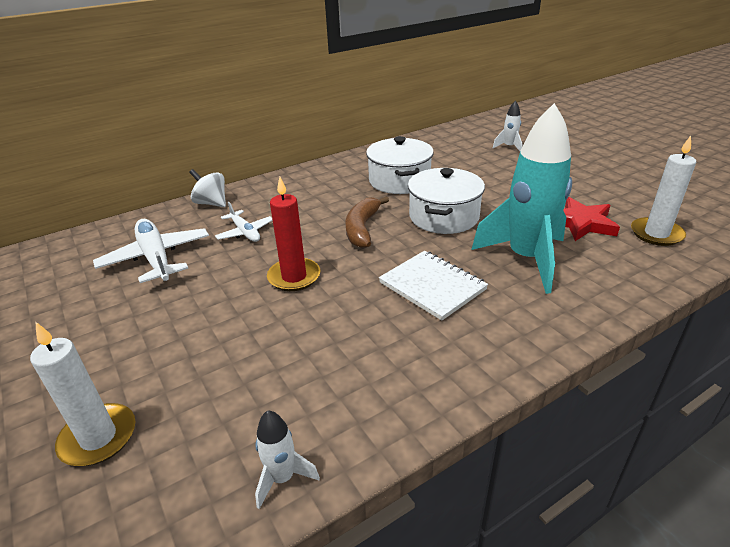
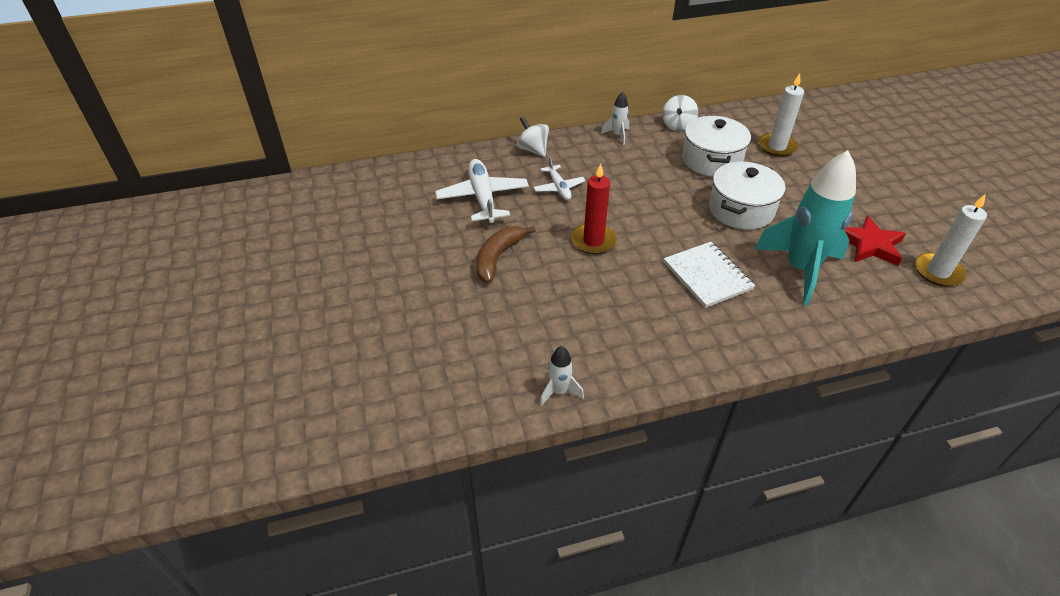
camera: 15 degrees right, 10 degrees up
(98, 437) = (440, 334): white candle -> white candle (777, 147)
(358, 159) = (678, 125): none -> white spinning top
(362, 229) = (662, 206): brown banana -> brown banana (498, 257)
(509, 147) = (838, 140): white rocket -> white rocket (617, 135)

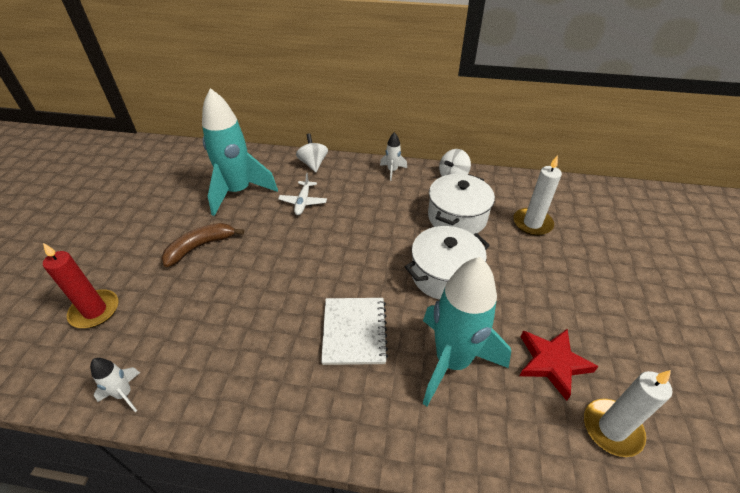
camera: 25 degrees right, 0 degrees up
(483, 197) = (238, 192): white plane -> turquoise rocket
(593, 241) = (286, 259): red candle -> red candle (95, 311)

